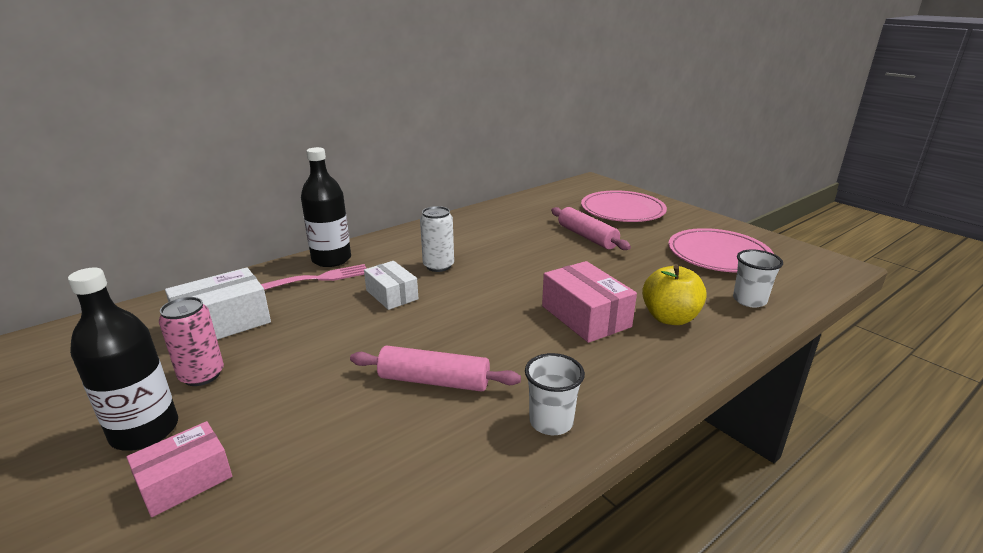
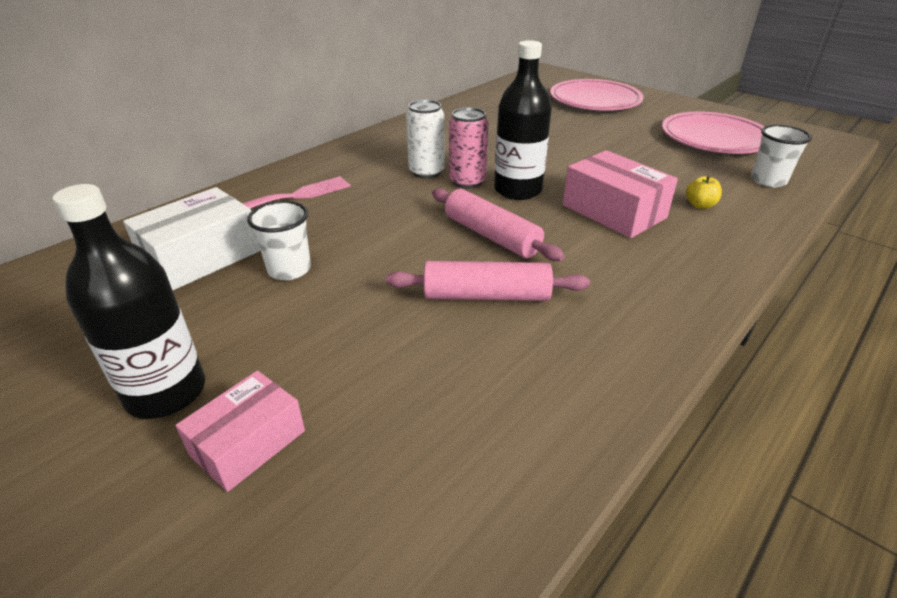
camera: 10 degrees left, 10 degrees up
(202, 375) = (206, 319): pink can -> pink can (467, 181)
(331, 259) = (298, 174): black bottle -> black bottle (518, 190)
(392, 295) = (389, 207): white box -> none
(551, 422) = (635, 324): white cup -> white cup (289, 269)
(587, 237) = (572, 129): pink rolling pin -> pink rolling pin (491, 236)
(669, 318) = (700, 205): yellow apple -> yellow apple, size x0.51

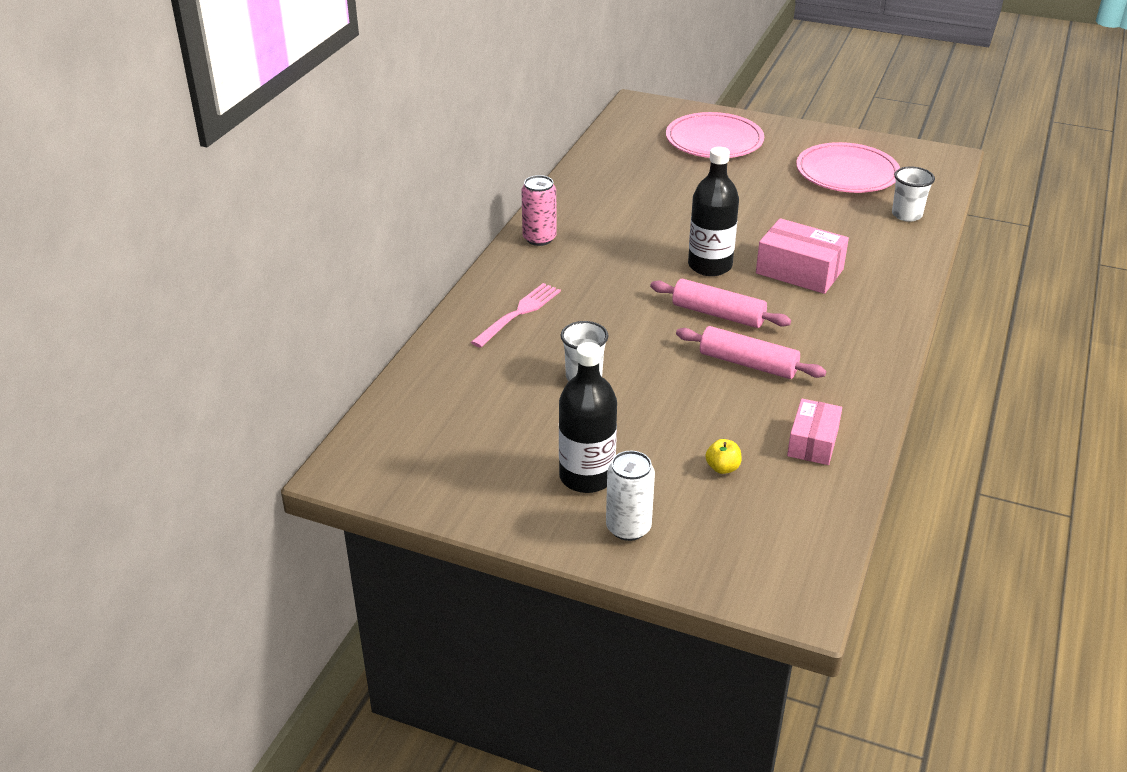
camera: 20 degrees left, 0 degrees up
(201, 257) = (501, 383): white box -> none
(248, 443) = (670, 488): pink box -> pink box (813, 442)
(426, 172) = (616, 262): white can -> white can (628, 527)
(467, 181) = (660, 265): pink can -> pink can (539, 238)
(486, 296) = (748, 364): pink rolling pin -> pink rolling pin turned 45 degrees clockwise
(700, 205) = (863, 251): yellow apple -> yellow apple (722, 468)

